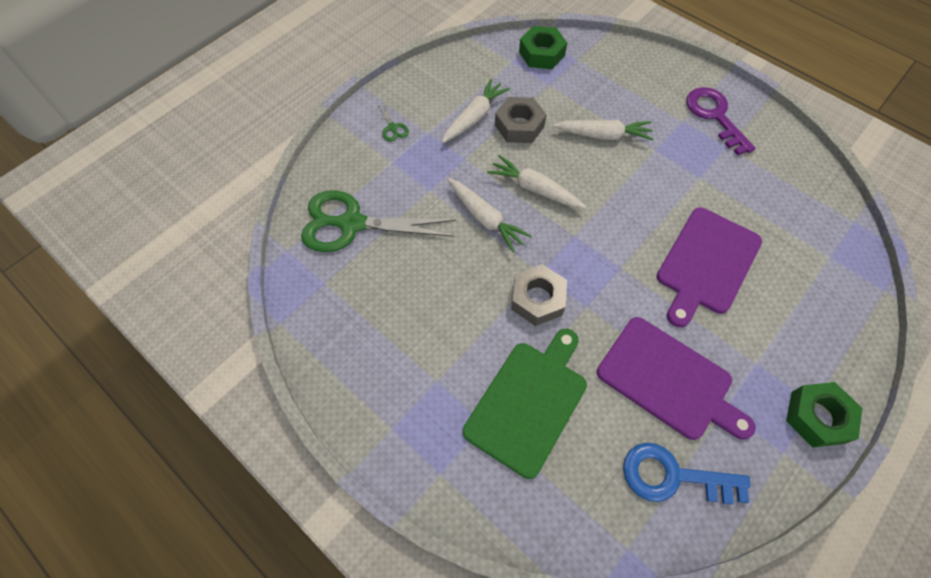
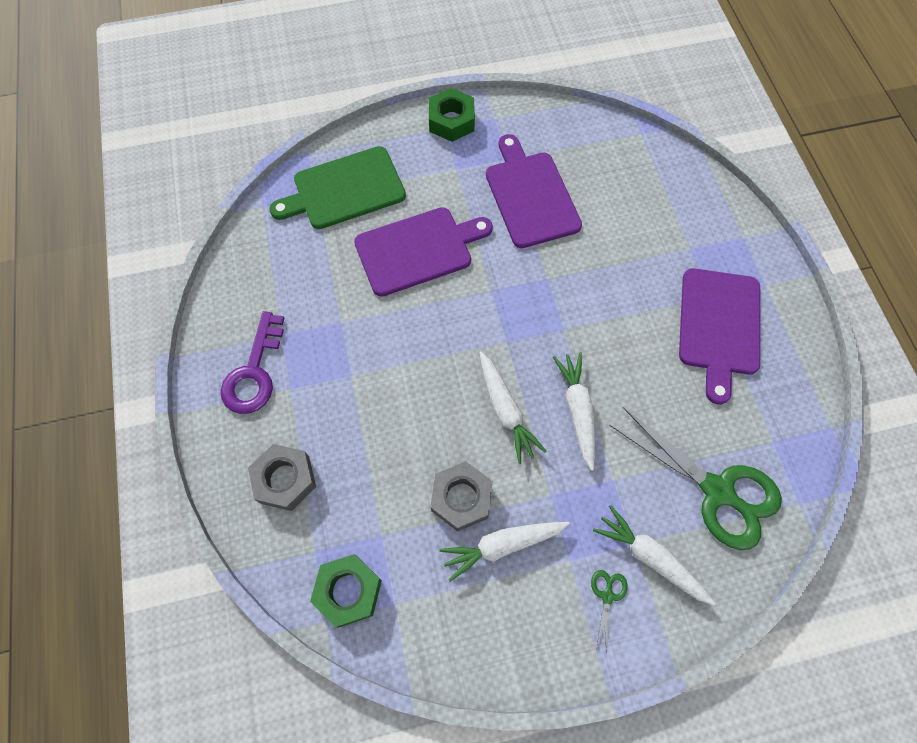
camera: 145 degrees left, 5 degrees up
(415, 355) = (719, 326): none -> purple cutting board
(528, 402) = (647, 242): green cutting board -> green cutting board (344, 190)
(537, 299) = (584, 308): grey nut -> grey nut (285, 479)
(603, 135) = (385, 426): white carrot -> white carrot (650, 557)
(673, 476) = (580, 147): blue key -> none

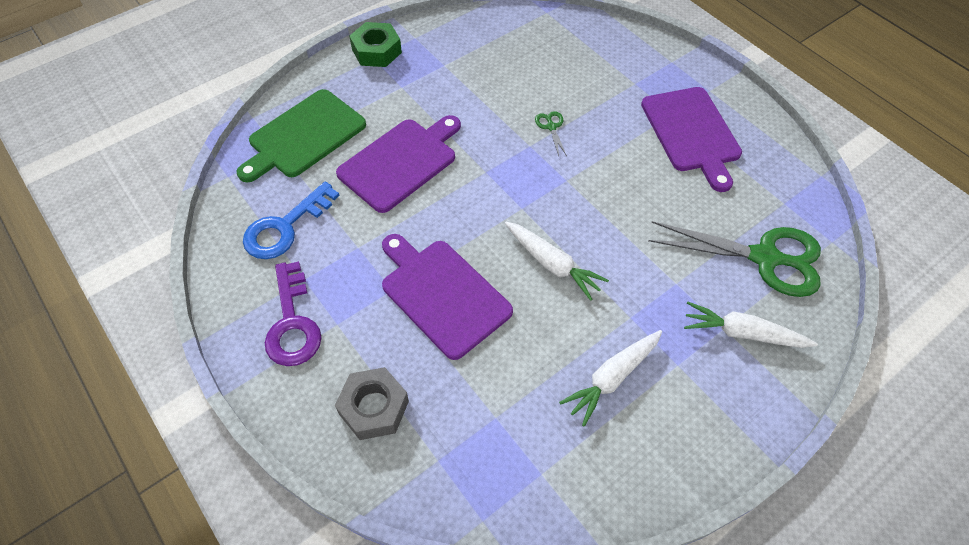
camera: 25 degrees left, 10 degrees down
(288, 277) = (285, 227): none -> blue key
(348, 591) = (490, 482): green nut -> none
(461, 498) = (553, 353): grey nut -> none
(530, 196) = (479, 87): purple cutting board -> purple cutting board (442, 294)
(577, 410) = (614, 240): white carrot -> none
(607, 596) = (726, 380): green scissors -> green scissors (551, 127)

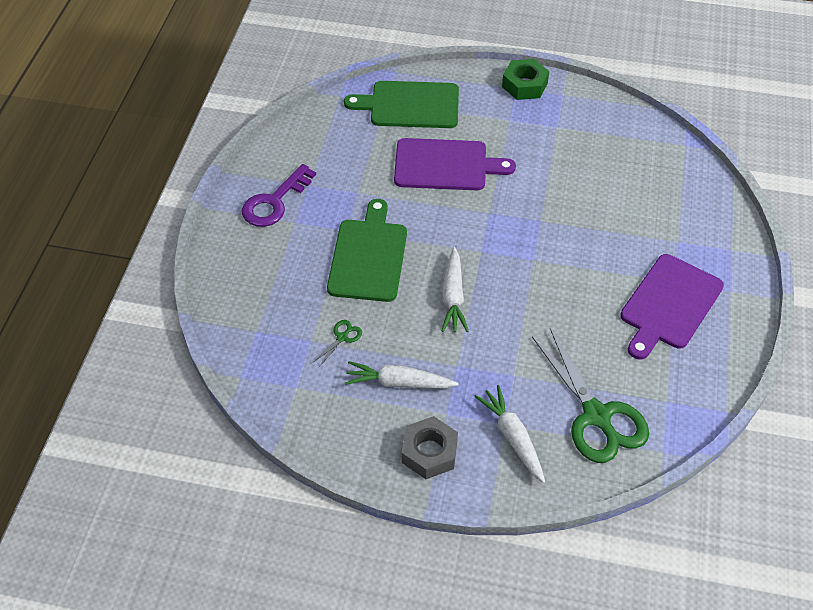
camera: 50 degrees right, 5 degrees down
(285, 227) = (334, 149): blue key -> none
(374, 407) = (259, 278): grey nut -> grey nut (429, 452)
(442, 294) = (368, 256): purple cutting board -> green cutting board
(551, 127) = (572, 221): green scissors -> green scissors (342, 337)

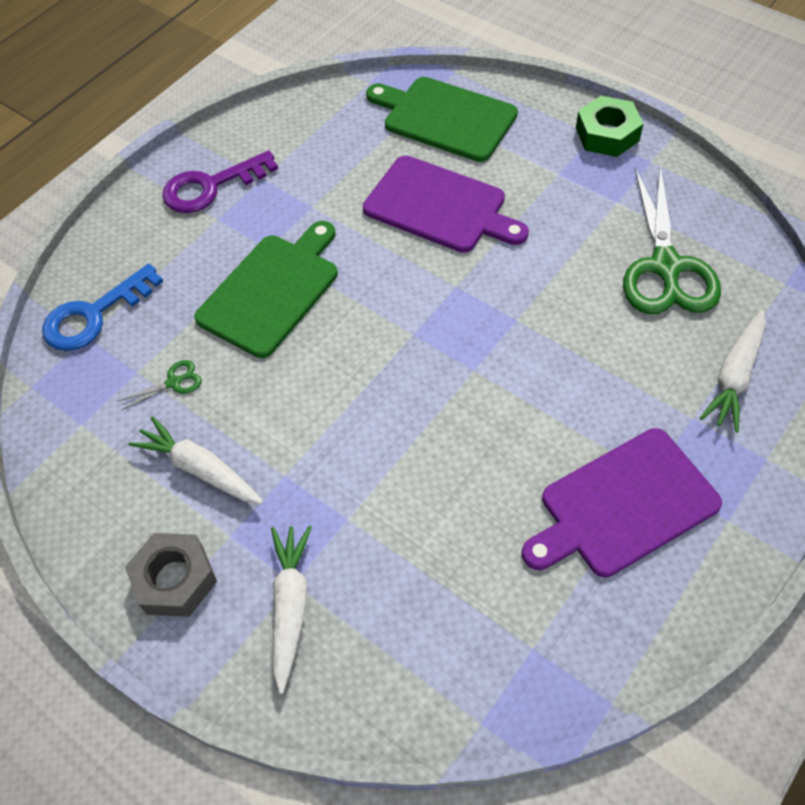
camera: 30 degrees right, 5 degrees up
(252, 315) = (94, 315): none -> blue key
(453, 297) = (339, 381): white carrot -> white carrot (735, 376)
(596, 416) = (420, 626): green scissors -> green scissors (666, 267)

